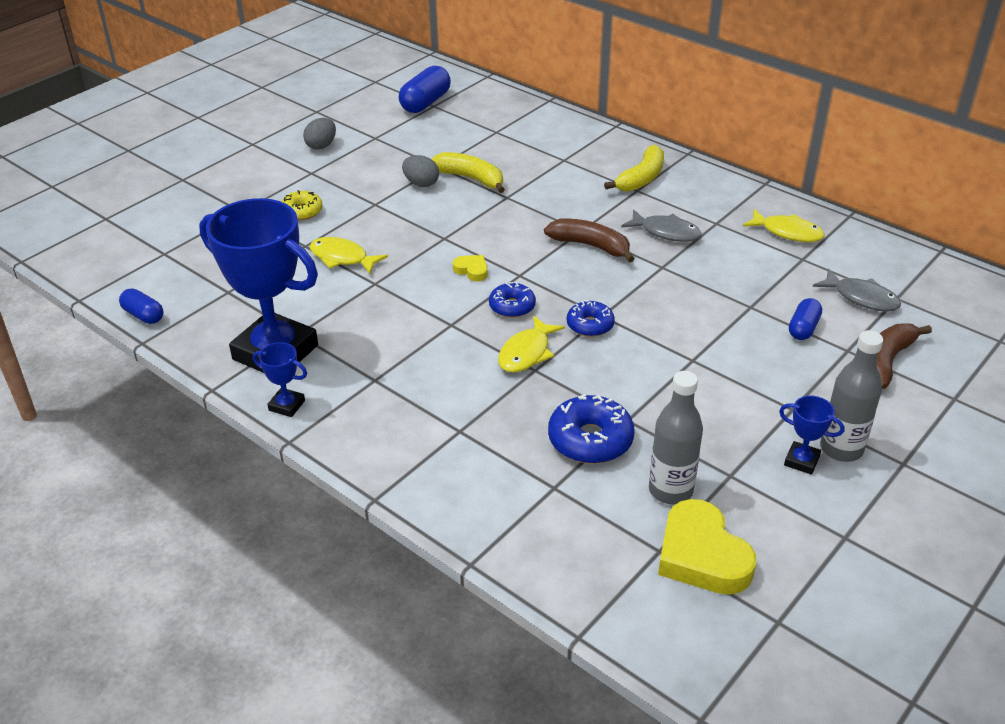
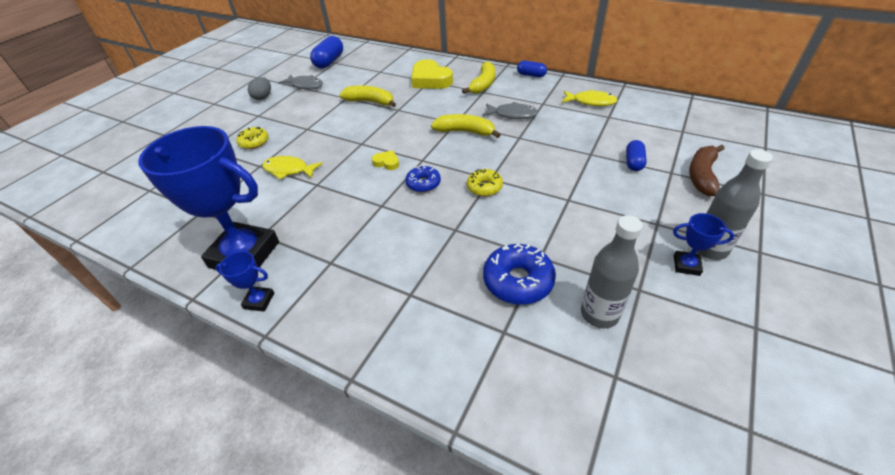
camera: 10 degrees left, 5 degrees up
(144, 315) = (131, 243): blue capsule -> blue capsule (531, 75)
(421, 183) = (337, 110): grey egg -> none
(526, 353) = (445, 217): yellow fish -> none
(590, 246) = (465, 132): brown banana -> yellow banana
(590, 325) = (484, 187): blue donut -> yellow donut
(702, 555) = (653, 373): yellow heart -> yellow heart (430, 80)
(861, 298) = (660, 135): grey fish -> grey fish (305, 85)

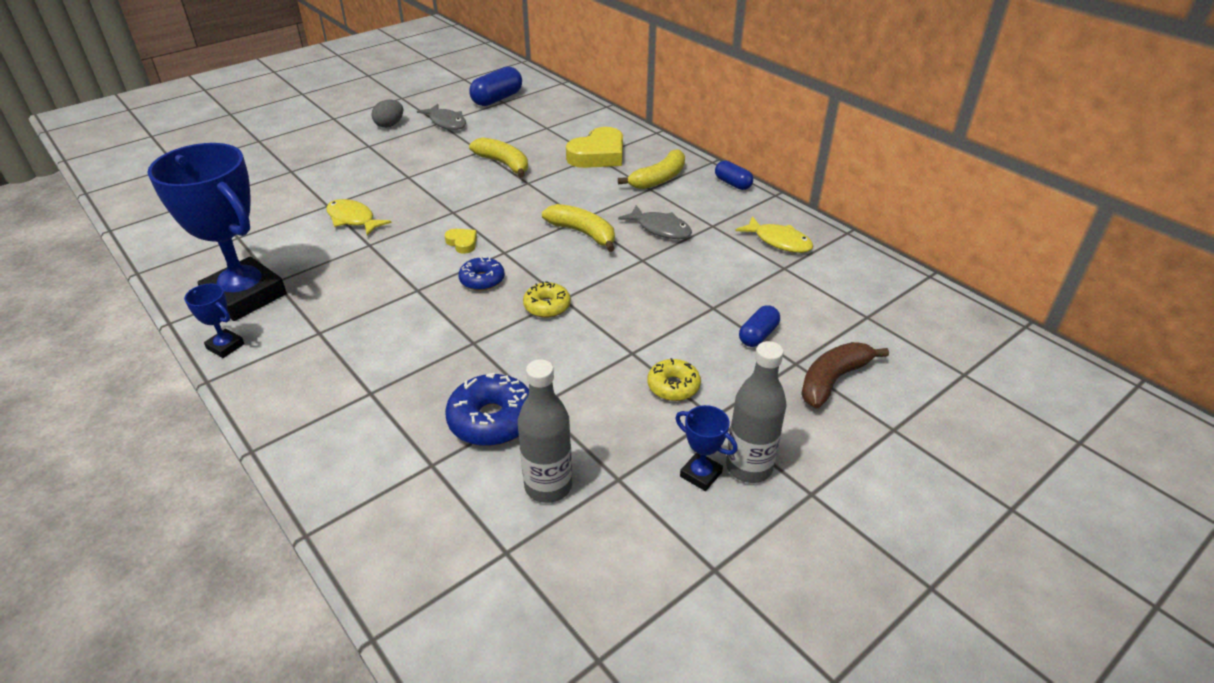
camera: 20 degrees right, 5 degrees down
(254, 142) = (341, 176): yellow donut -> yellow donut (673, 386)
(430, 80) = (598, 155): yellow heart -> yellow heart turned 120 degrees counterclockwise

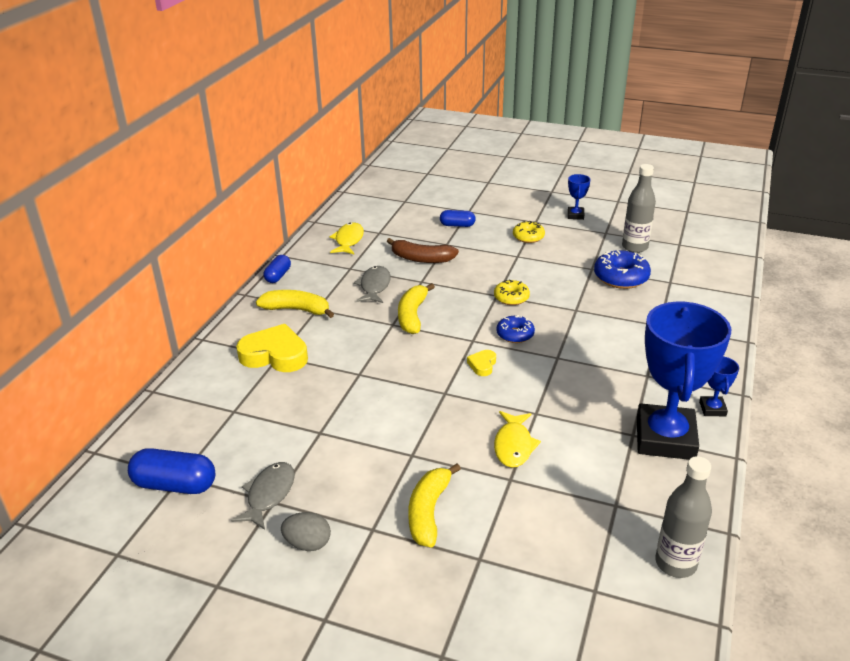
camera: 120 degrees left, 5 degrees down
(504, 164) = (336, 403): yellow banana -> yellow banana (428, 512)
(749, 467) = (556, 206): grey bottle -> grey bottle (675, 563)
(833, 380) = (470, 200): brown banana -> brown banana (421, 259)

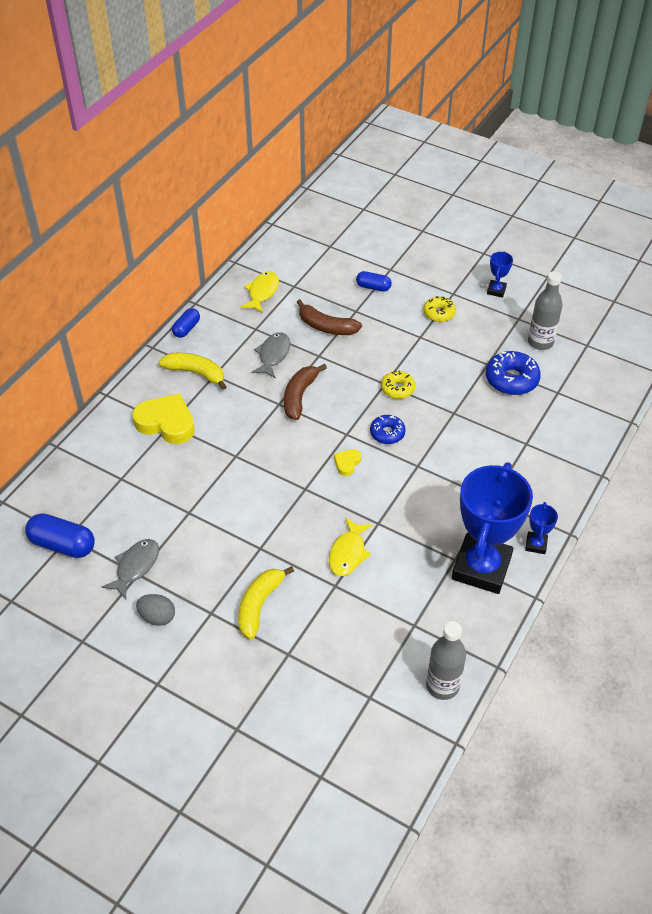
camera: 10 degrees right, 15 degrees up
(412, 315) = (299, 396): yellow banana -> brown banana

